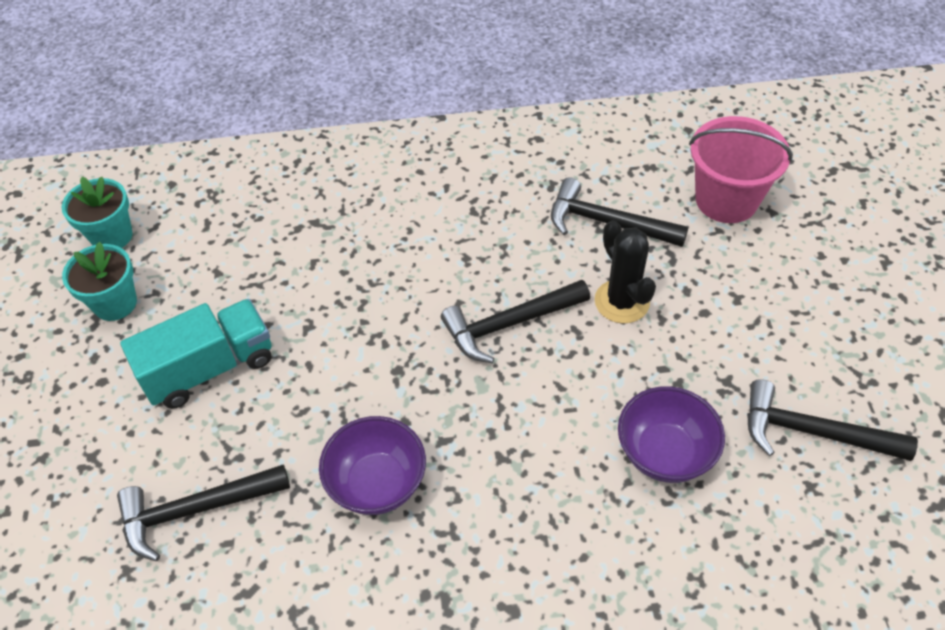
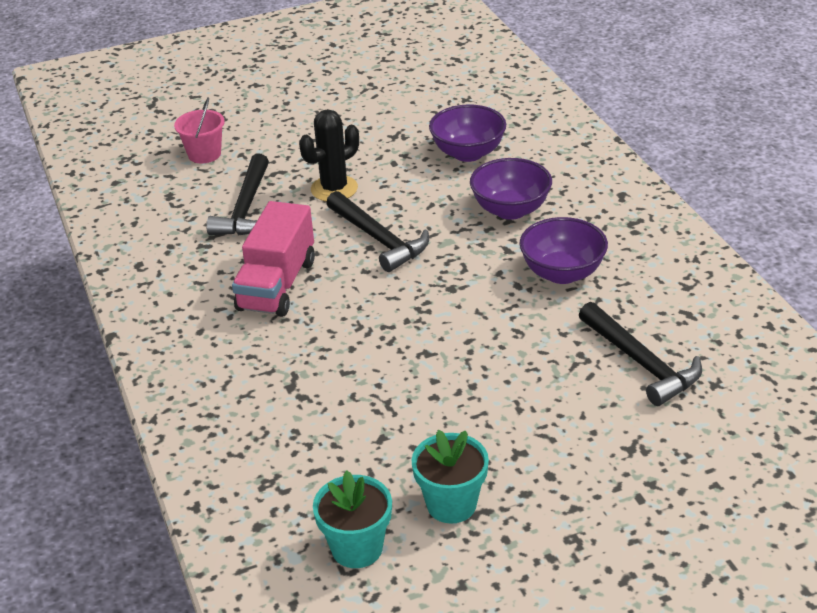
camera: 105 degrees left, 15 degrees down
(209, 368) = (500, 402): turquoise truck -> none
(464, 231) = (277, 285): none -> pink truck
(521, 466) = (510, 210): none -> purple bowl
(726, 200) = (204, 154): pink bucket -> pink bucket, size x0.60
(813, 432) = (422, 101): black hammer -> none

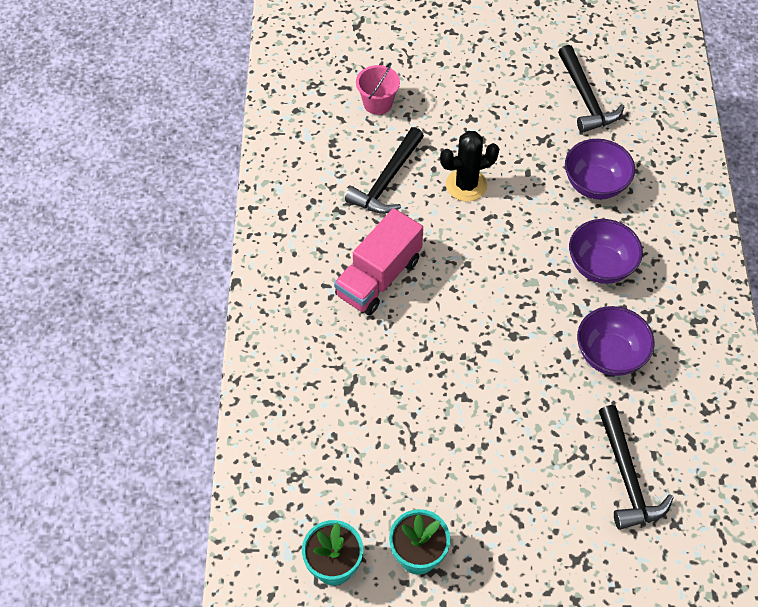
camera: 20 degrees right, 20 degrees up
(379, 239) = (478, 257): black hammer -> black hammer (585, 98)

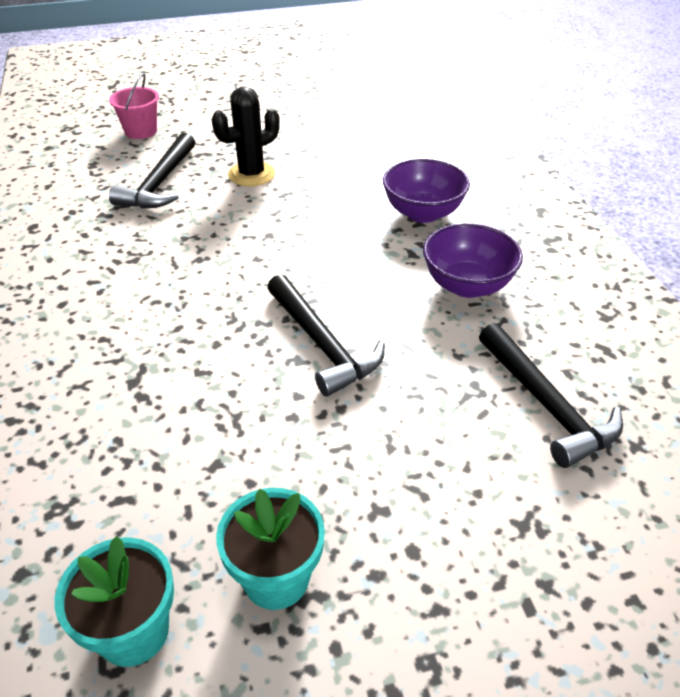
camera: 15 degrees left, 15 degrees down
(378, 277) = (161, 263): pink truck -> none
(585, 98) = (357, 101): black hammer -> black hammer (322, 344)
(595, 184) = (391, 155): purple bowl -> none

